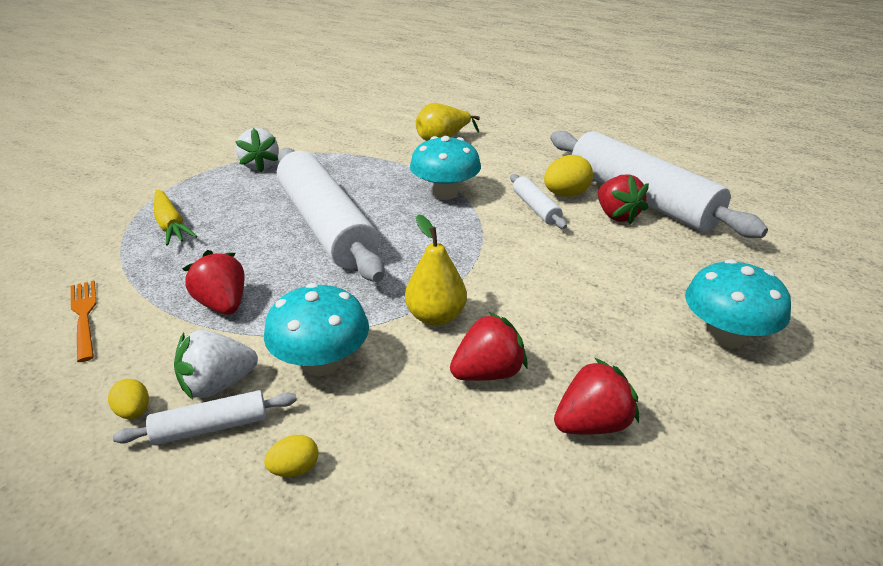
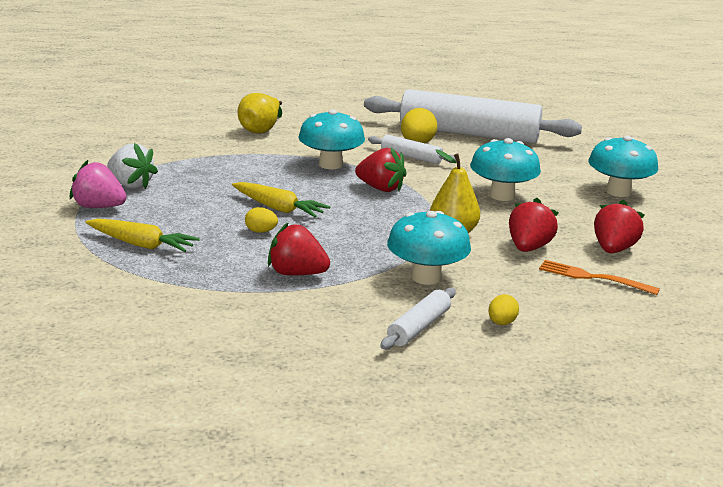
camera: 40 degrees left, 10 degrees down
(84, 316) = (199, 315): orange fork -> orange fork (592, 277)
(134, 412) = (355, 341): yellow egg -> yellow egg (261, 231)
(205, 179) = (99, 207): none -> pink strawberry
(218, 385) = (382, 310): white strawberry -> none
(326, 226) = (278, 208): white rolling pin -> yellow carrot
(563, 288) = (502, 195): none -> turquoise mushroom
(616, 215) = (470, 148): red strawberry -> red strawberry (380, 188)

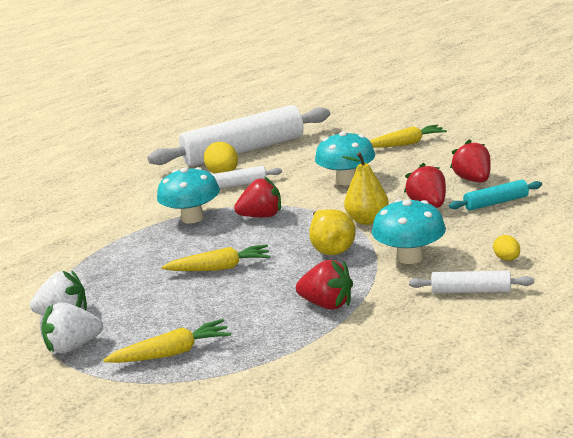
camera: 35 degrees left, 0 degrees up
(99, 207) = (73, 346): pink strawberry -> white strawberry
(261, 129) = (85, 219): yellow pear -> yellow pear (331, 248)
(261, 231) = (242, 291): yellow egg -> none
(296, 274) = (327, 304): red strawberry -> red strawberry turned 135 degrees counterclockwise
(419, 327) = (470, 291): white rolling pin -> white rolling pin turned 75 degrees counterclockwise
(592, 277) = (496, 203): orange fork -> turquoise rolling pin
(618, 192) = (406, 144): turquoise mushroom -> yellow carrot

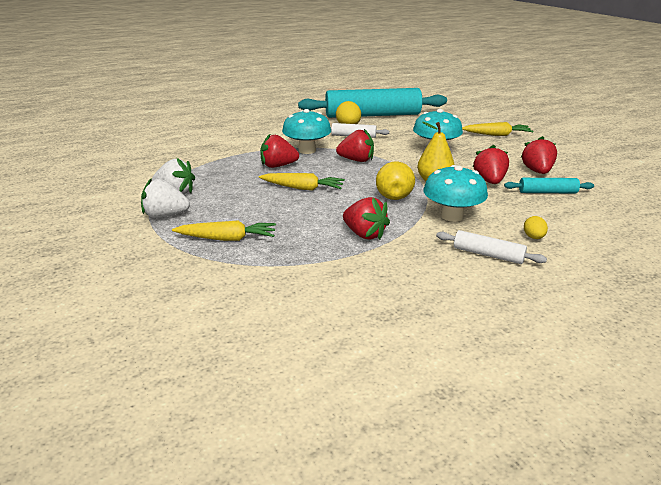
camera: 15 degrees right, 5 degrees up
(170, 247) = (278, 166): none -> red strawberry
(244, 151) = (372, 115): white rolling pin -> turquoise rolling pin

